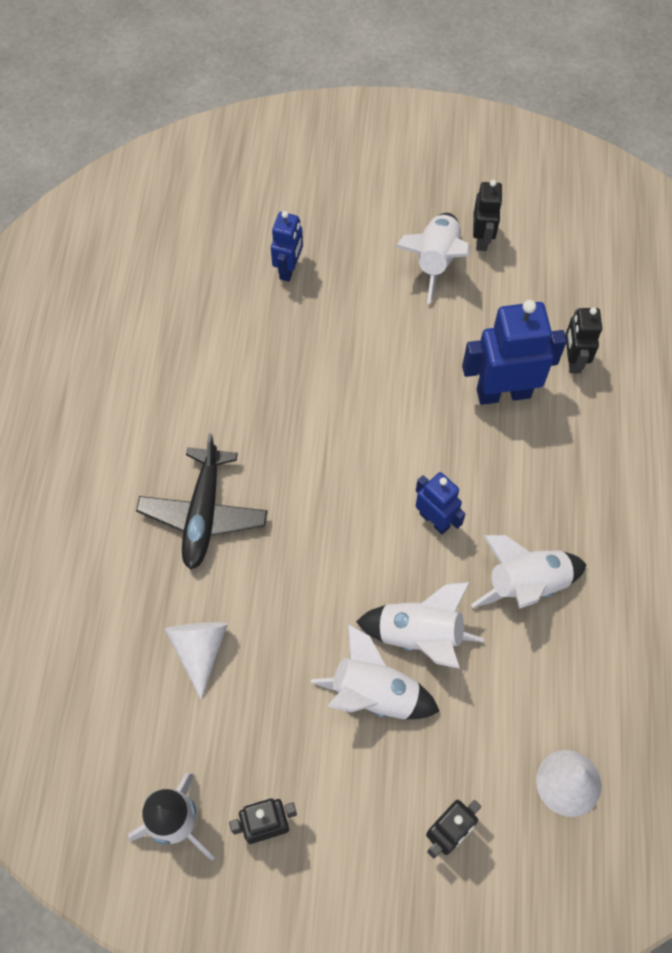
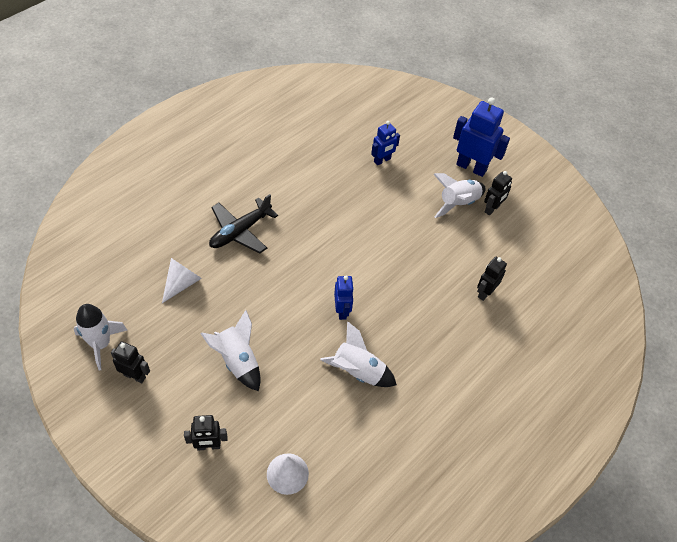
camera: 35 degrees right, 10 degrees down
(419, 636) = (283, 353): white rocket -> none
(503, 393) = (433, 281): blue robot -> blue robot (471, 167)

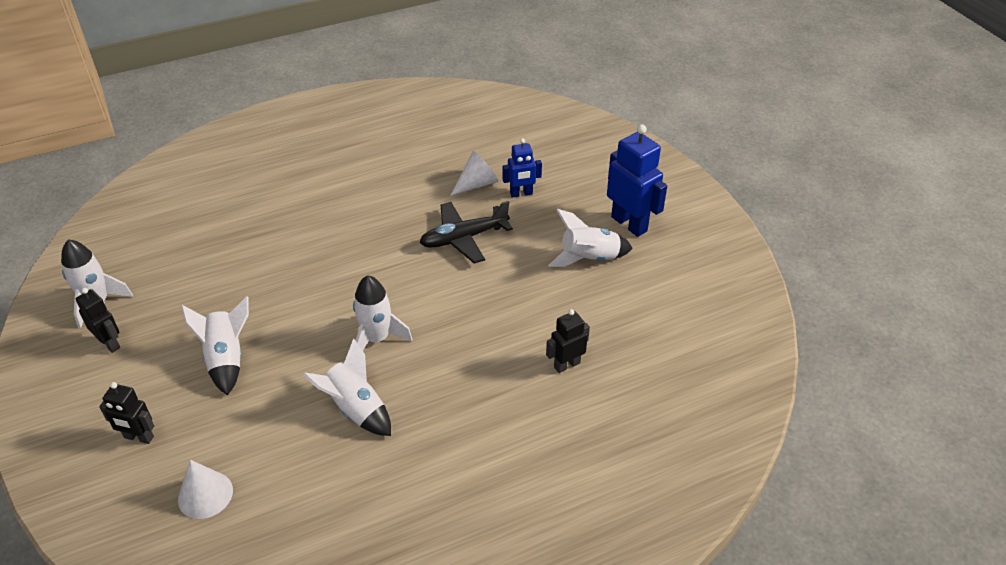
camera: 25 degrees right, 10 degrees down
(182, 283) = (218, 265): white cone -> white cone (477, 184)
(240, 231) = (313, 229): black plane -> black plane (463, 238)
(342, 311) = (377, 339): blue robot -> white rocket
(492, 209) = (630, 274): black robot -> none

